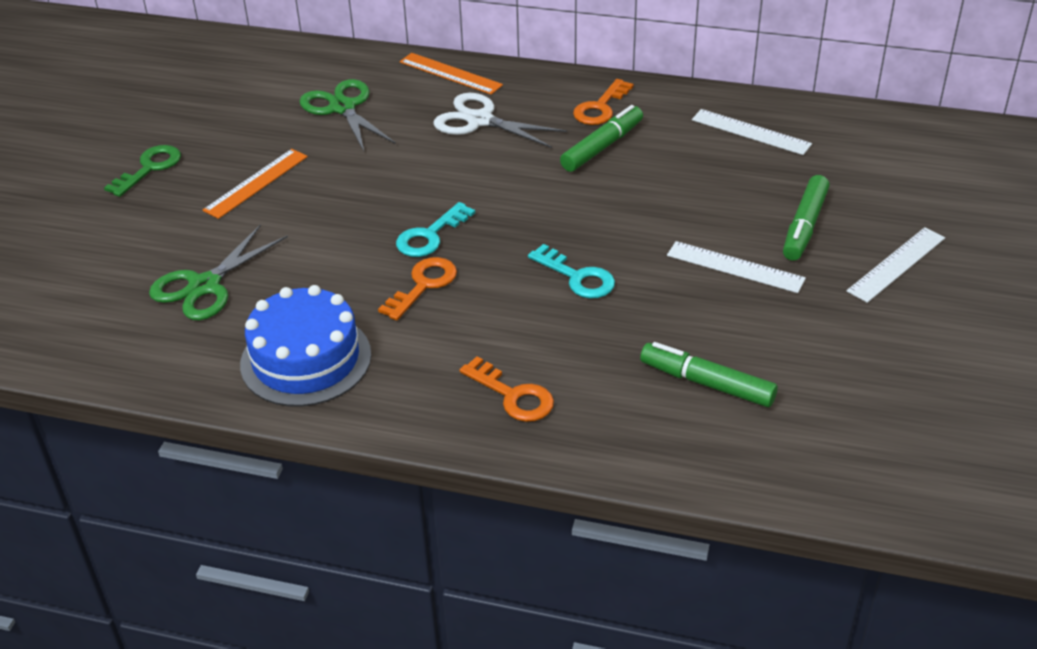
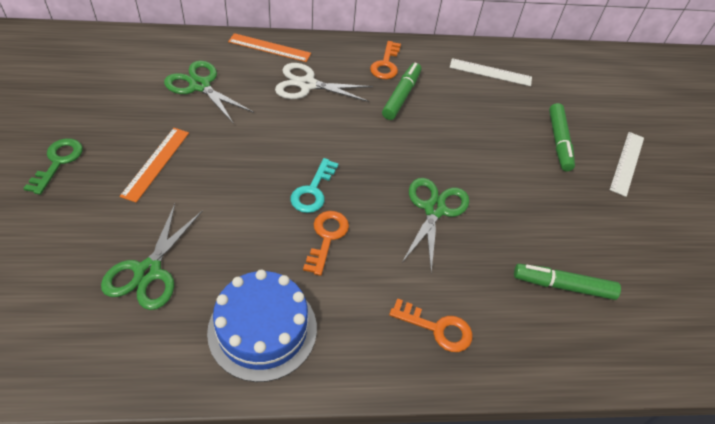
camera: 25 degrees left, 10 degrees up
(577, 277) = (434, 209): turquoise key -> green scissors
(735, 267) = (533, 182): white ruler -> none

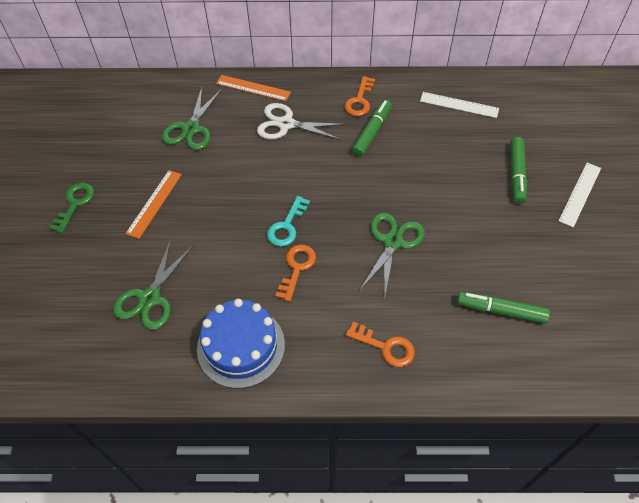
camera: 10 degrees right, 5 degrees up
(200, 85) = (191, 128): green scissors -> green scissors turned 120 degrees counterclockwise

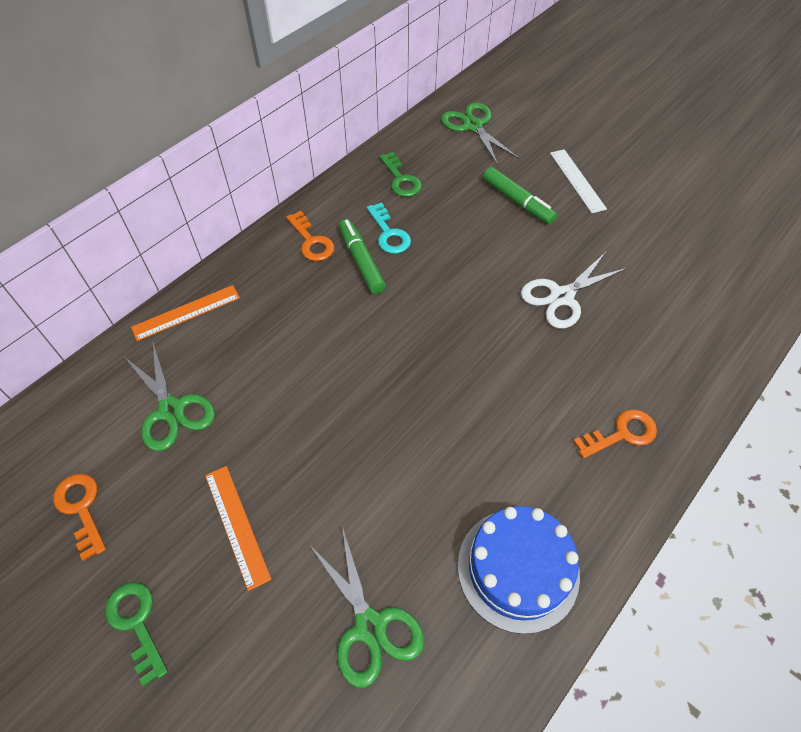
camera: 50 degrees left, 0 degrees up
(286, 124) = (270, 319): white scissors -> white scissors (561, 296)
(287, 226) = (403, 414): turquoise key -> turquoise key (389, 233)
(297, 268) = (464, 443): orange key -> orange key (81, 508)
(393, 242) = (507, 340): green scissors -> green scissors (473, 126)
(459, 105) = (401, 179): white ruler -> green key
(500, 311) = (650, 318): green marker -> none

